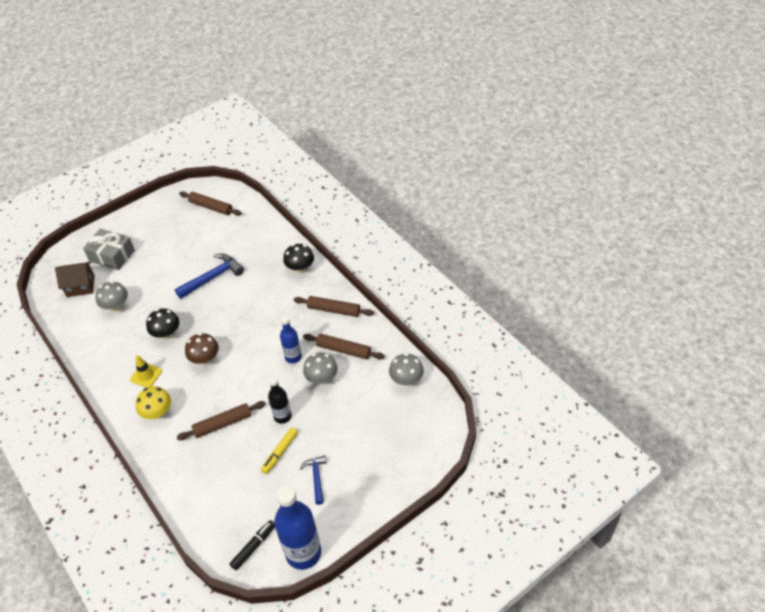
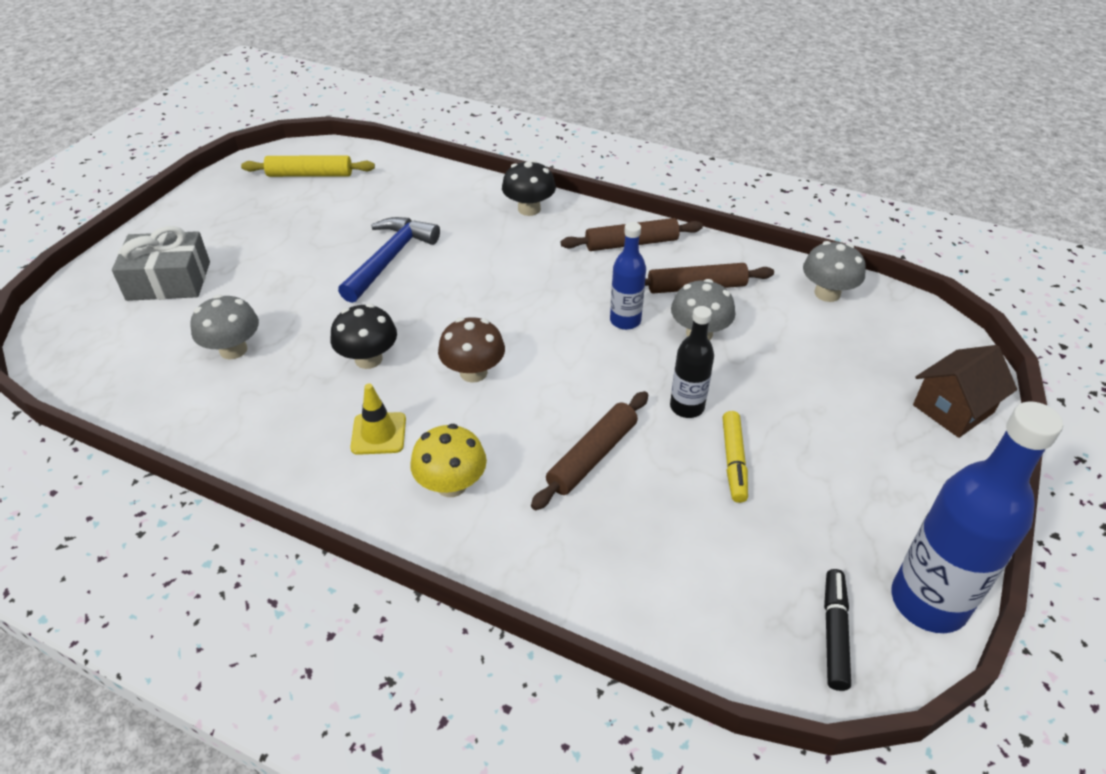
camera: 30 degrees left, 5 degrees down
(80, 286) = (133, 341): brown house -> brown house (953, 408)
(211, 207) = (310, 174): brown rolling pin -> yellow rolling pin
(316, 477) = (830, 474): blue hammer -> none

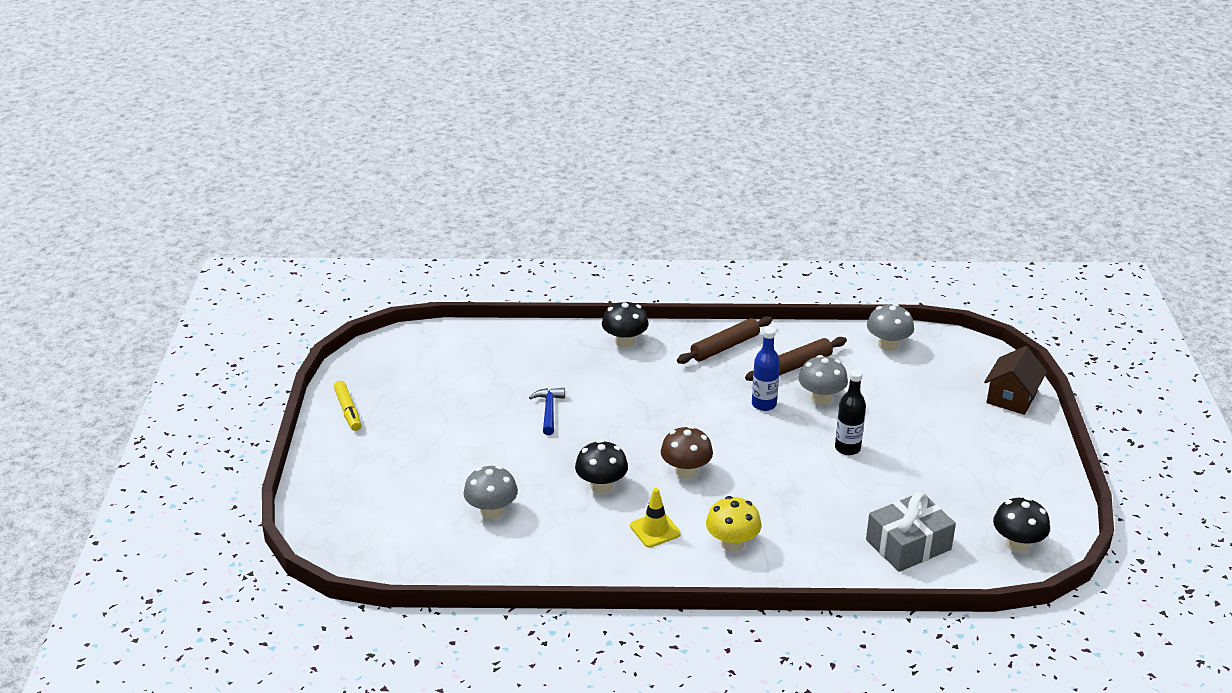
camera: 25 degrees left, 10 degrees down
(169, 281) = (383, 479): grey gift -> grey gift (908, 544)
(310, 174) = (413, 362): yellow rolling pin -> none
(390, 258) = (549, 410): blue hammer -> blue hammer, size x0.61
(592, 456) = (809, 497): brown rolling pin -> none
(733, 461) = (900, 472): yellow marker -> yellow marker (348, 411)
(834, 633) = (1017, 544): black marker -> black mushroom
(928, 602) = (1057, 511): blue bottle -> none

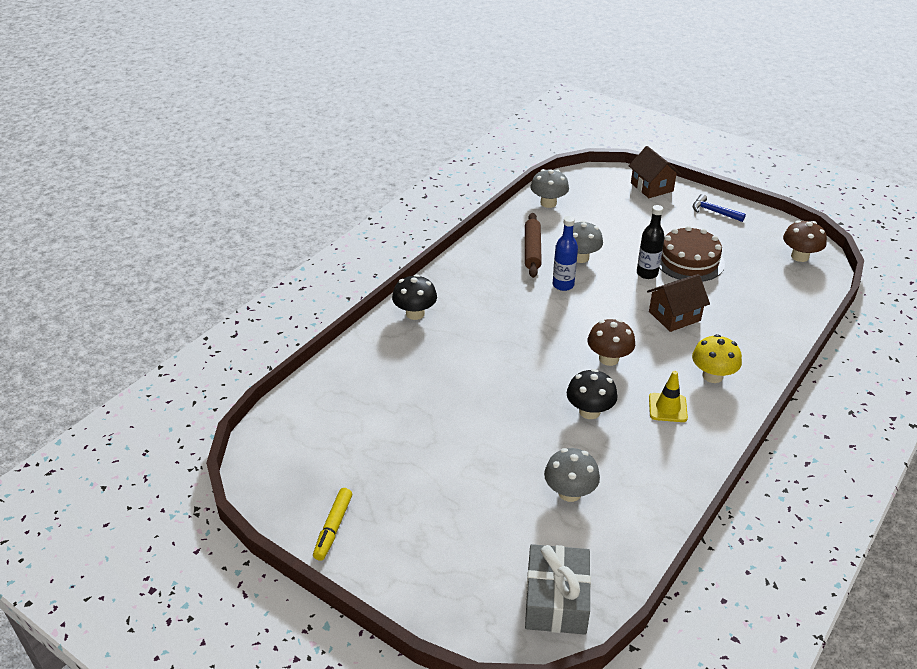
camera: 55 degrees left, 5 degrees up
(348, 411) = (333, 528): yellow marker -> yellow marker turned 90 degrees clockwise
(549, 410) = (464, 396): blue hammer -> blue hammer (713, 212)
(725, 347) = (475, 270): brown rolling pin -> none
(798, 489) = (674, 316): none -> brown house
(906, 468) = (689, 260): none -> brown cake
(908, 544) = (770, 298): grey gift -> grey gift (556, 600)
(1017, 544) = (800, 256): black mushroom -> brown mushroom

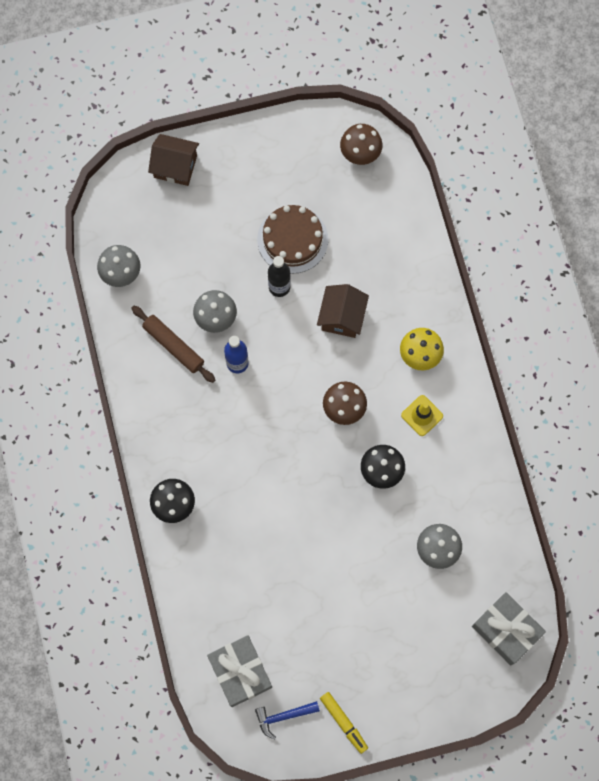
camera: 50 degrees left, 35 degrees up
(314, 428) = (240, 672): none -> grey gift
(713, 212) = (252, 154): blue hammer -> blue hammer (283, 716)

